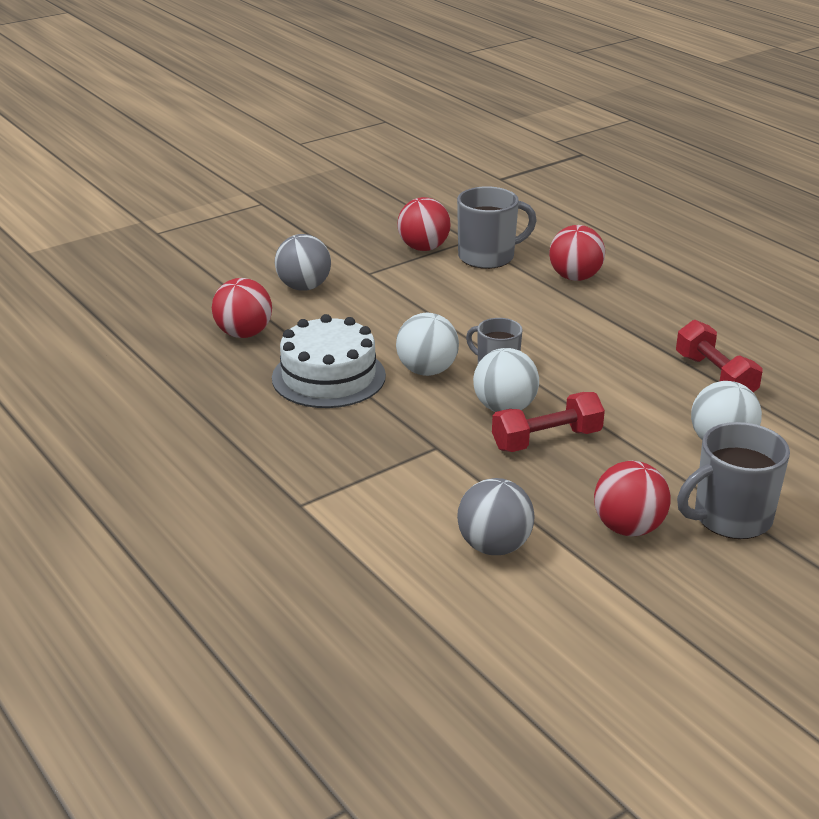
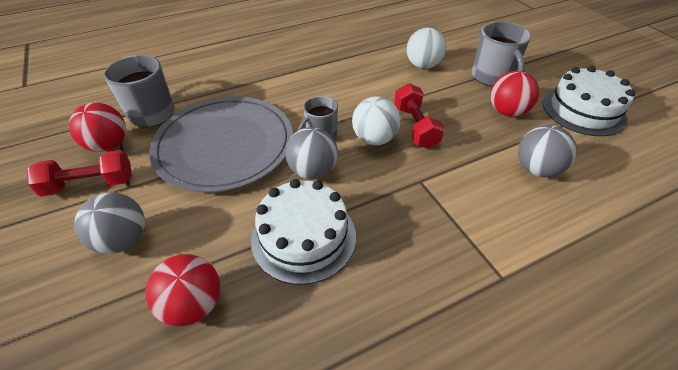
camera: 80 degrees left, 15 degrees up
(427, 371) = (313, 171): white ball -> grey ball
(449, 310) = (224, 145): none -> grey plate
(575, 277) = (212, 79): red ball -> none
(678, 618) = (583, 110): none -> white cake
(715, 376) = (355, 54): red dumbbell -> red dumbbell (90, 184)

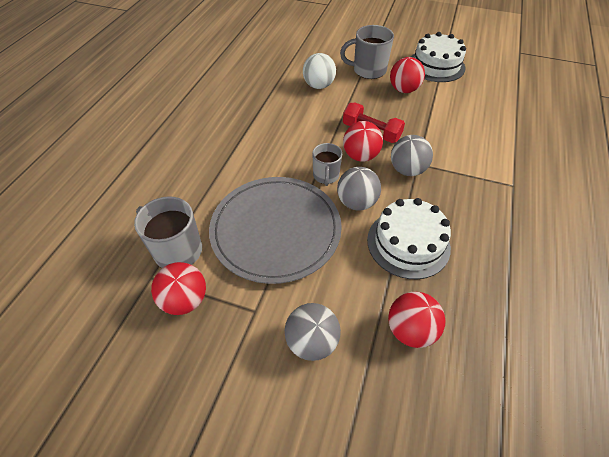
camera: 45 degrees left, 5 degrees up
(90, 184) = (222, 335): red dumbbell -> none
(374, 139) = (360, 156): white ball -> red ball
(492, 77) = (368, 70): grey mug -> grey mug turned 150 degrees clockwise
(536, 169) = (458, 116): grey ball -> grey ball (407, 170)

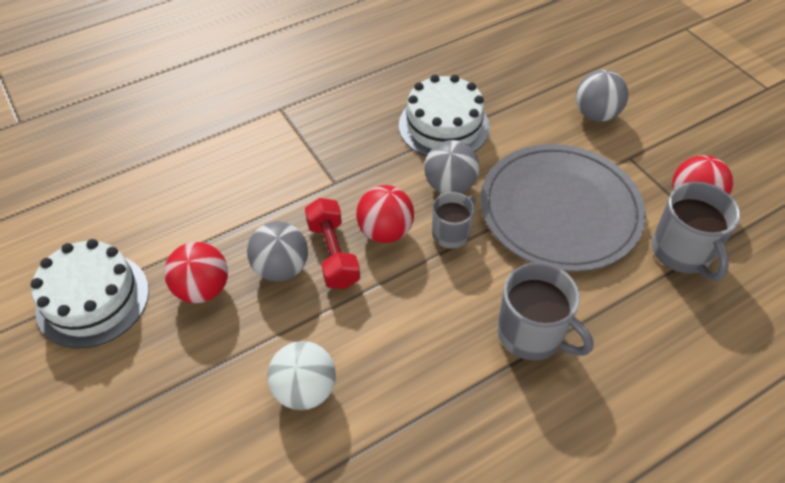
camera: 140 degrees left, 0 degrees up
(368, 70) = (194, 366): grey mug -> grey mug (532, 334)
(407, 170) = (356, 183): grey ball -> grey ball (281, 268)
(410, 330) = (512, 80): red ball -> none

